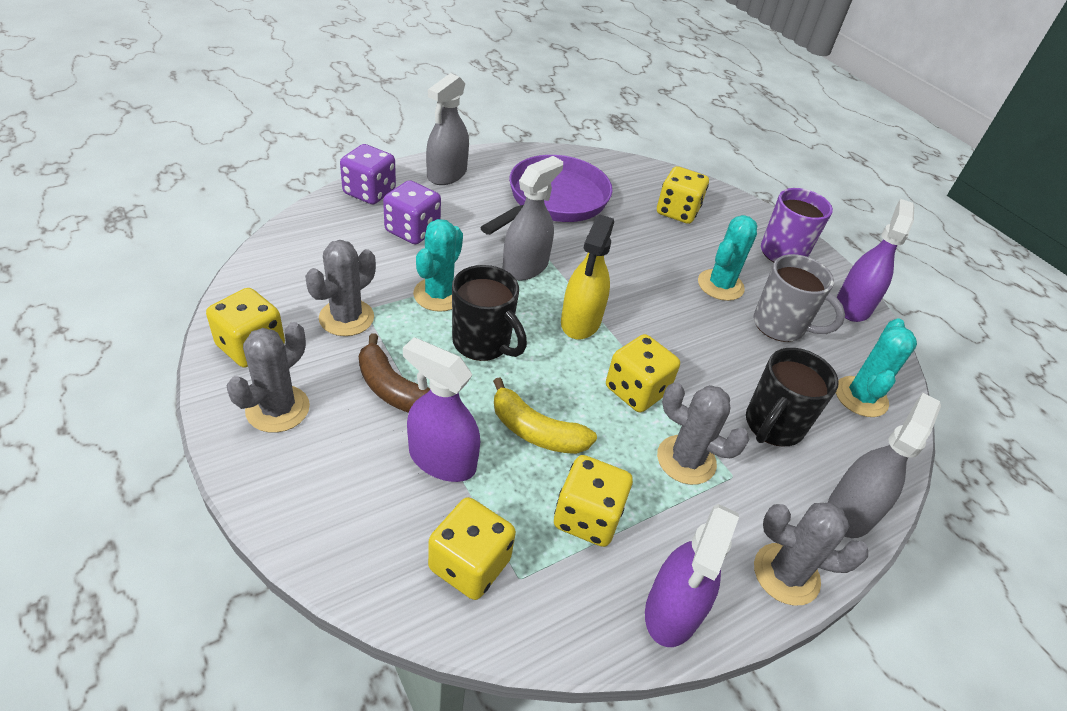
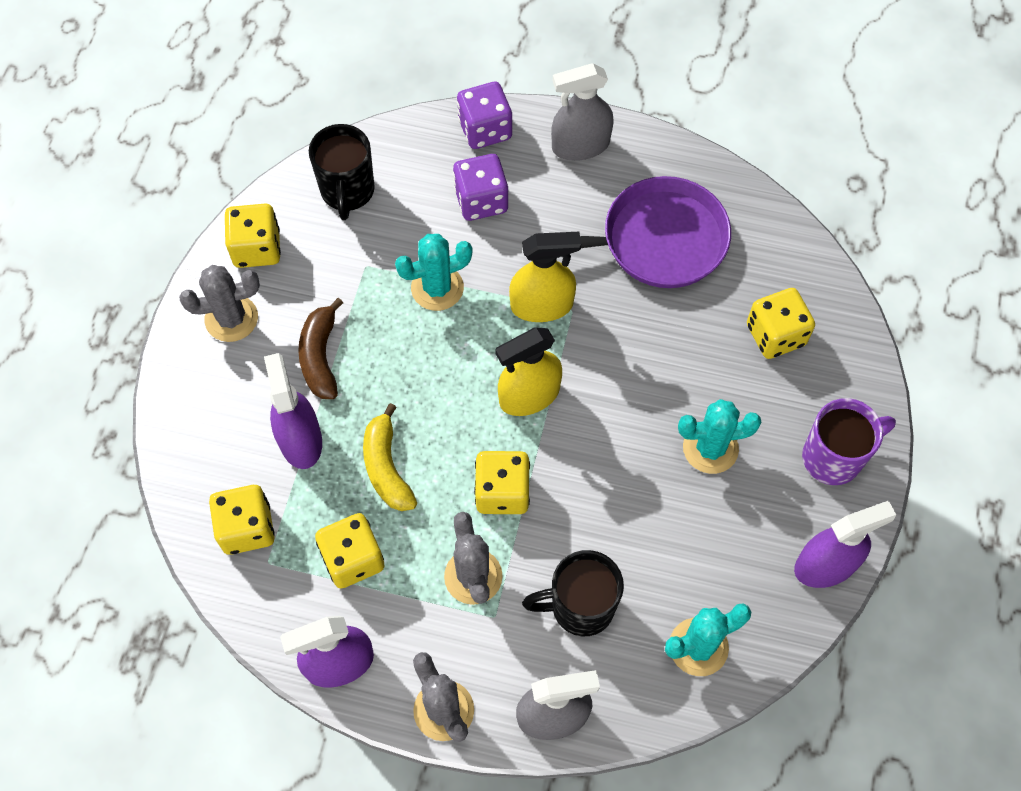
camera: 50 degrees right, 20 degrees up
(346, 318) = (345, 265): grey cactus -> none
(483, 343) = (425, 361): black mug -> black mug (347, 192)
(525, 266) = (542, 305): grey spray bottle -> yellow spray bottle
(780, 326) = (715, 530): grey mug -> none

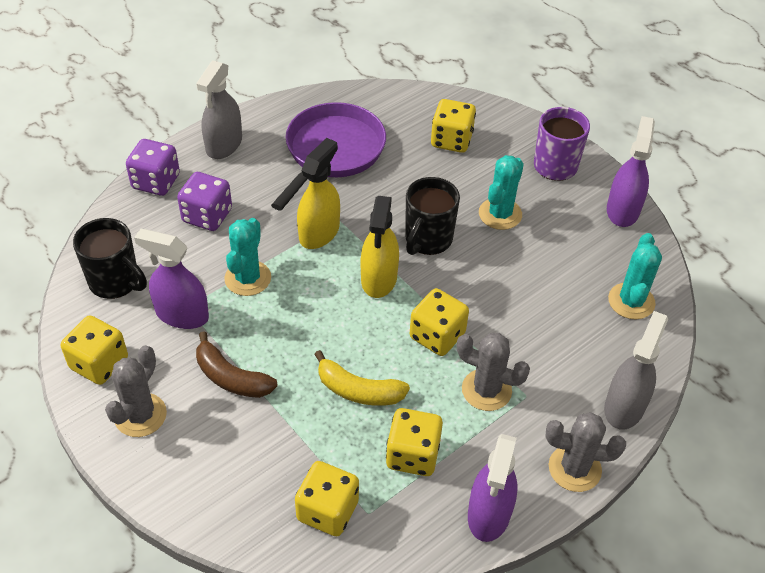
camera: 55 degrees left, 15 degrees down
(300, 440) = (286, 431): purple spray bottle -> purple spray bottle (182, 314)
(580, 607) = (556, 344): black mug -> black mug (427, 240)

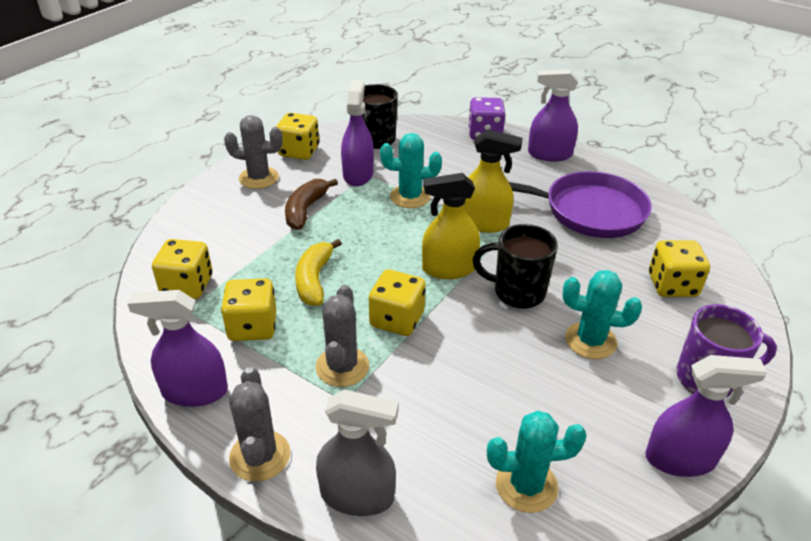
camera: 75 degrees right, 10 degrees down
(207, 216) = (465, 164): purple dice -> none
(224, 144) = (549, 154): grey spray bottle -> purple spray bottle

